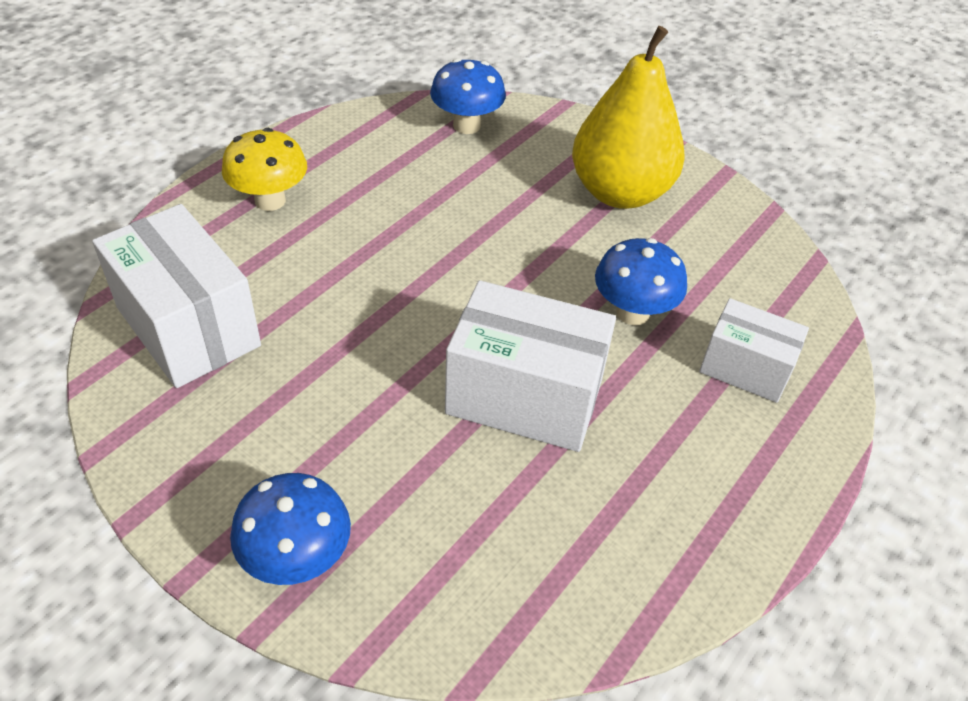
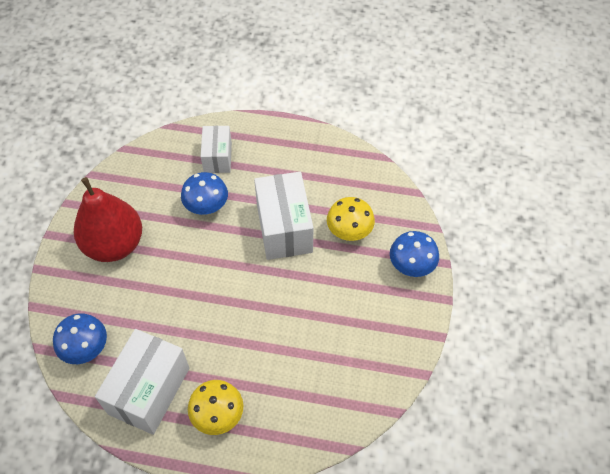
camera: 115 degrees left, 10 degrees up
(188, 327) = (333, 389): white box -> white box (149, 390)
(449, 493) = (349, 232): none -> yellow mushroom
(620, 192) = (114, 244): yellow pear -> red pear

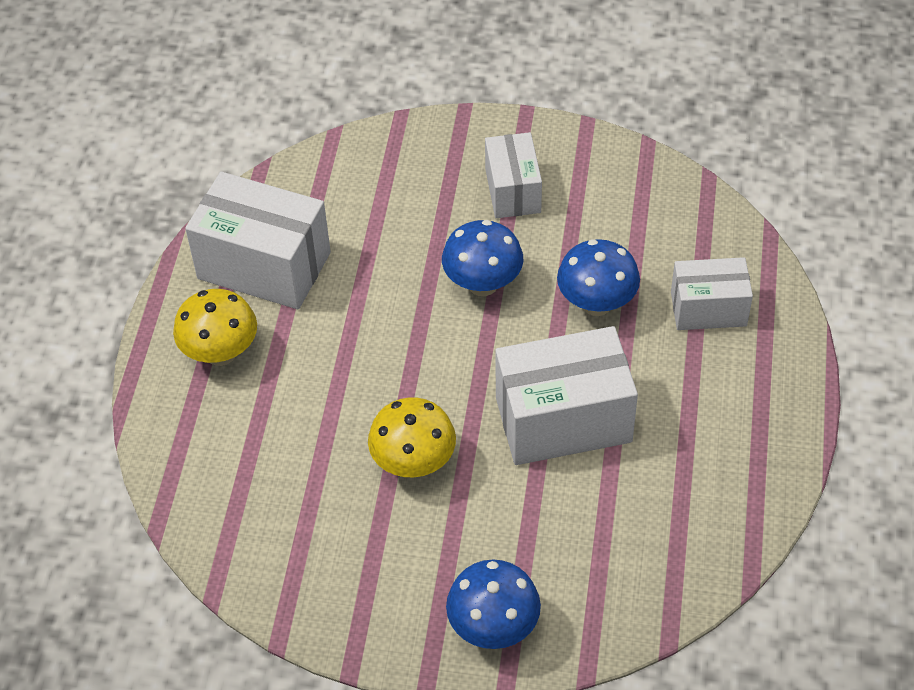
camera: 90 degrees right, 5 degrees down
(86, 349) = (331, 185): blue mushroom -> blue mushroom (483, 284)
(114, 244) = (513, 191): red pear -> white box
(349, 232) = (562, 523): yellow mushroom -> yellow mushroom (413, 463)

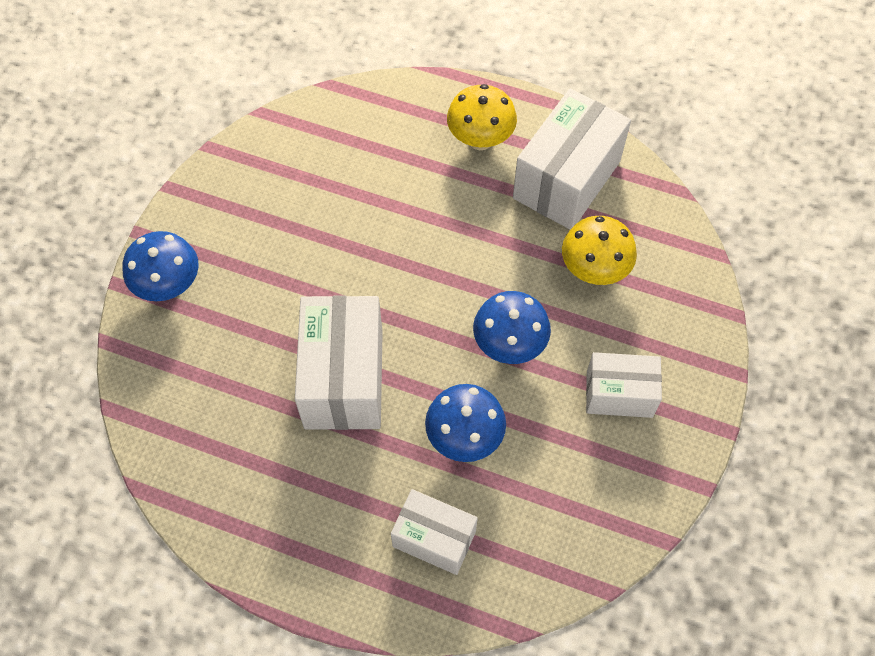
camera: 100 degrees right, 10 degrees up
(413, 463) = (334, 257): yellow mushroom -> yellow mushroom (594, 270)
(708, 309) = (434, 539): white box -> white box turned 75 degrees counterclockwise

